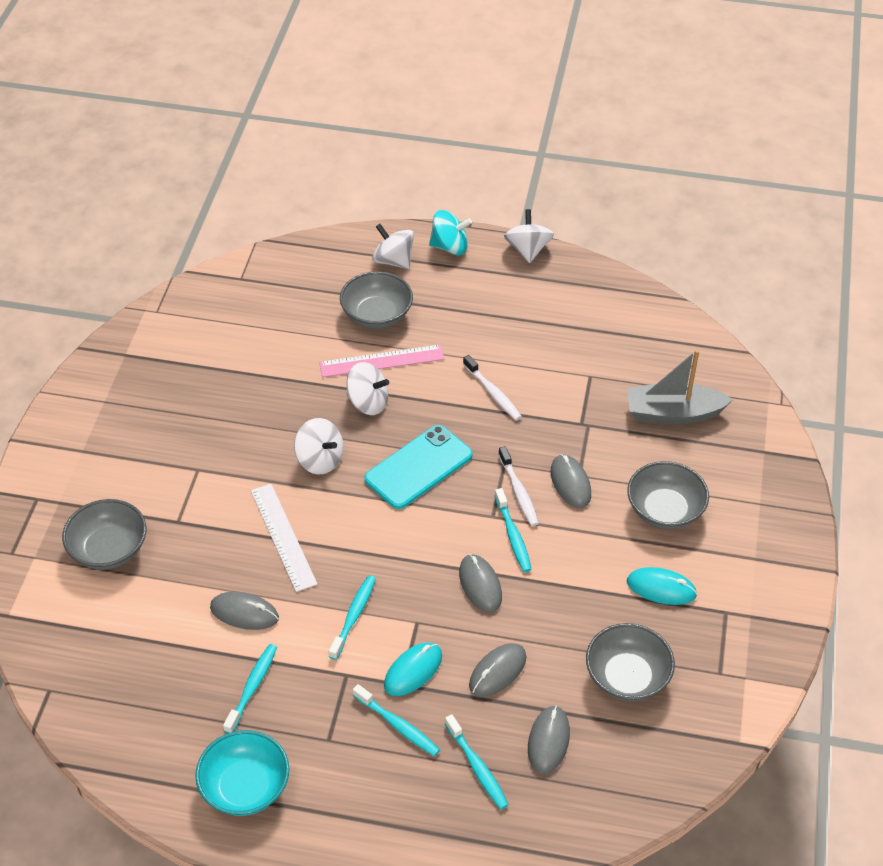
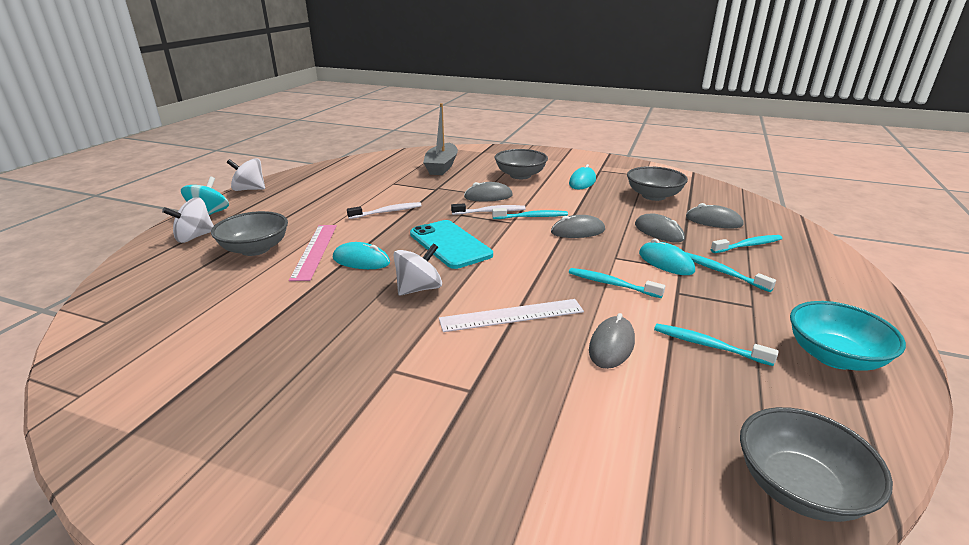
camera: 80 degrees left, 20 degrees down
(109, 549) = (504, 461): grey bowl -> grey bowl (798, 487)
(368, 403) = (361, 260): white spinning top -> turquoise mouse
(397, 725) = (723, 272): turquoise toothbrush -> turquoise toothbrush turned 90 degrees counterclockwise

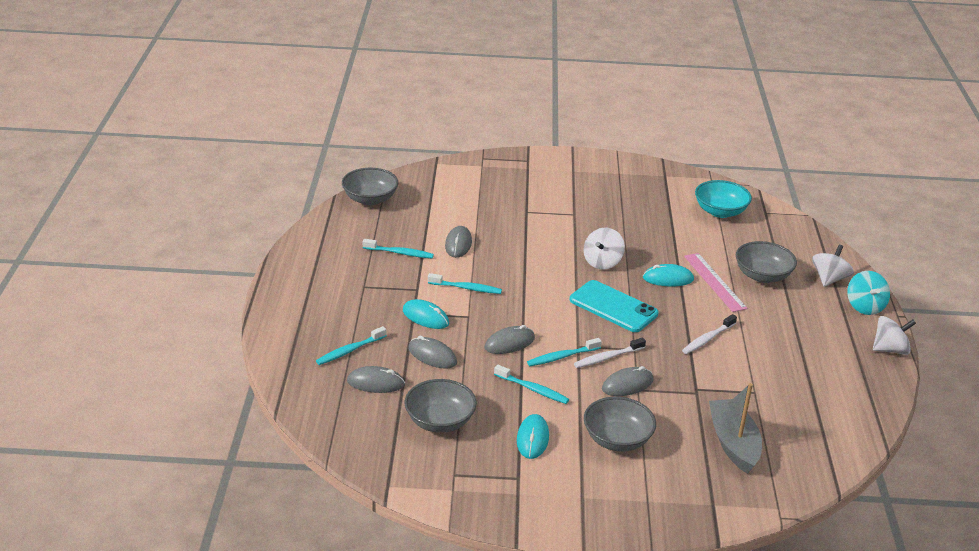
camera: 160 degrees right, 5 degrees up
(511, 315) = (527, 253): white ruler -> none
(723, 272) = (379, 314): turquoise toothbrush -> turquoise toothbrush (532, 389)
(834, 356) = (325, 258): turquoise bowl -> turquoise bowl (720, 212)

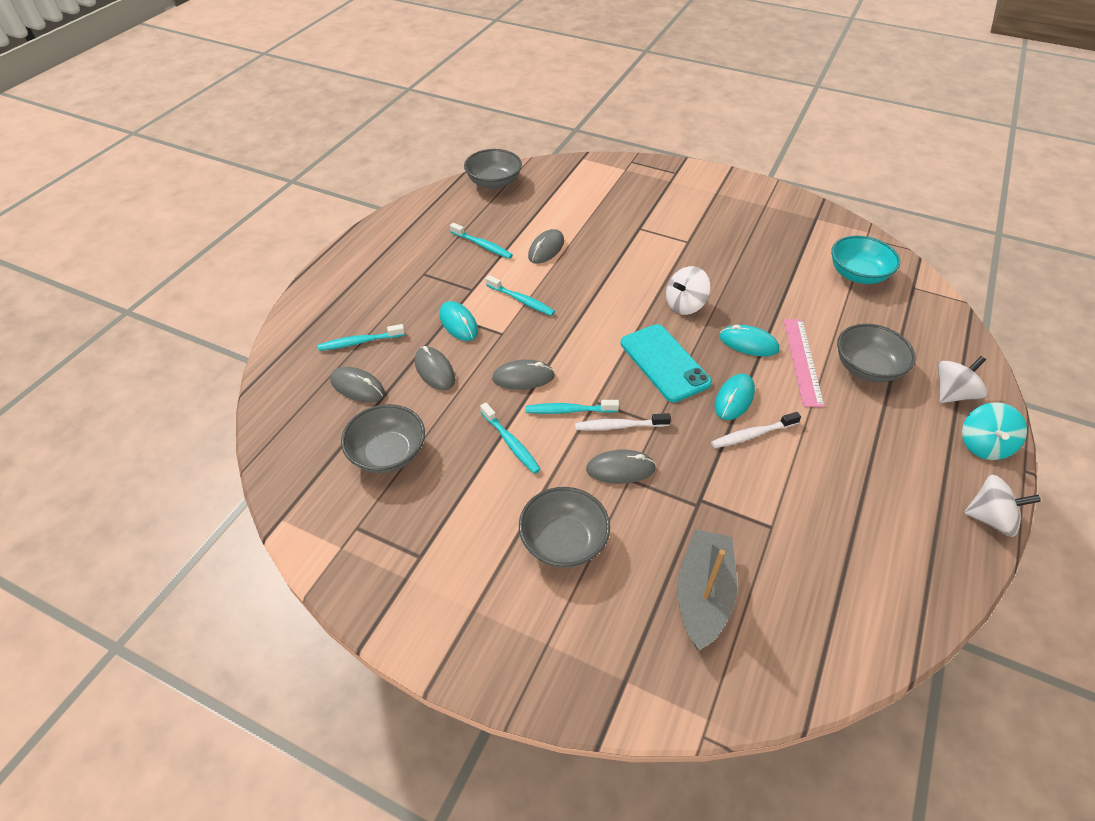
camera: 25 degrees right, 15 degrees up
(532, 439) = (469, 508): turquoise mouse -> turquoise mouse (734, 399)

